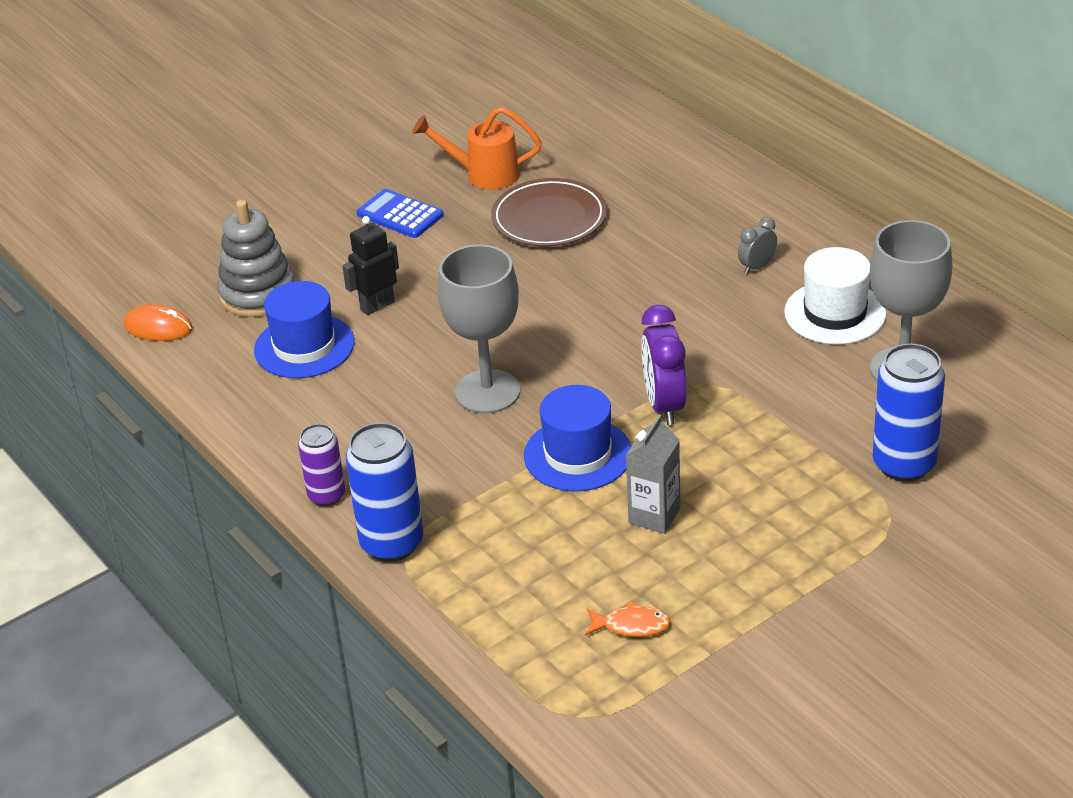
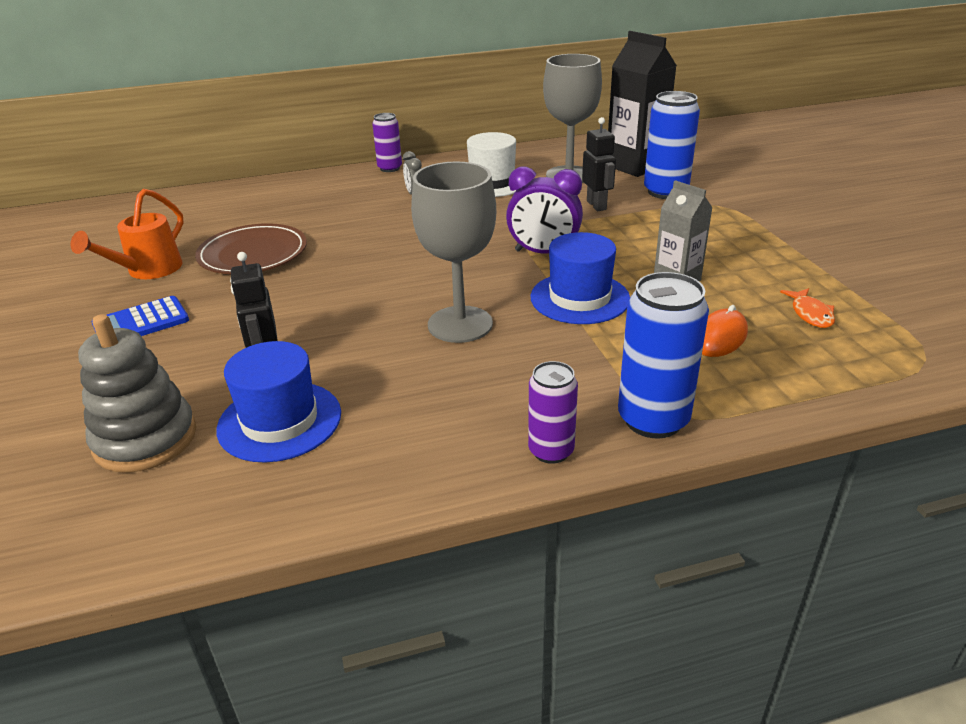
camera: 70 degrees left, 5 degrees down
(158, 328) = (103, 542): orange mouse -> orange mouse (720, 337)
(631, 625) = (810, 314): orange fish -> orange fish turned 150 degrees clockwise
(820, 415) = (596, 205): none -> black robot
(822, 221) = (390, 168): none -> purple can
(980, 420) = (635, 166): none -> black carton

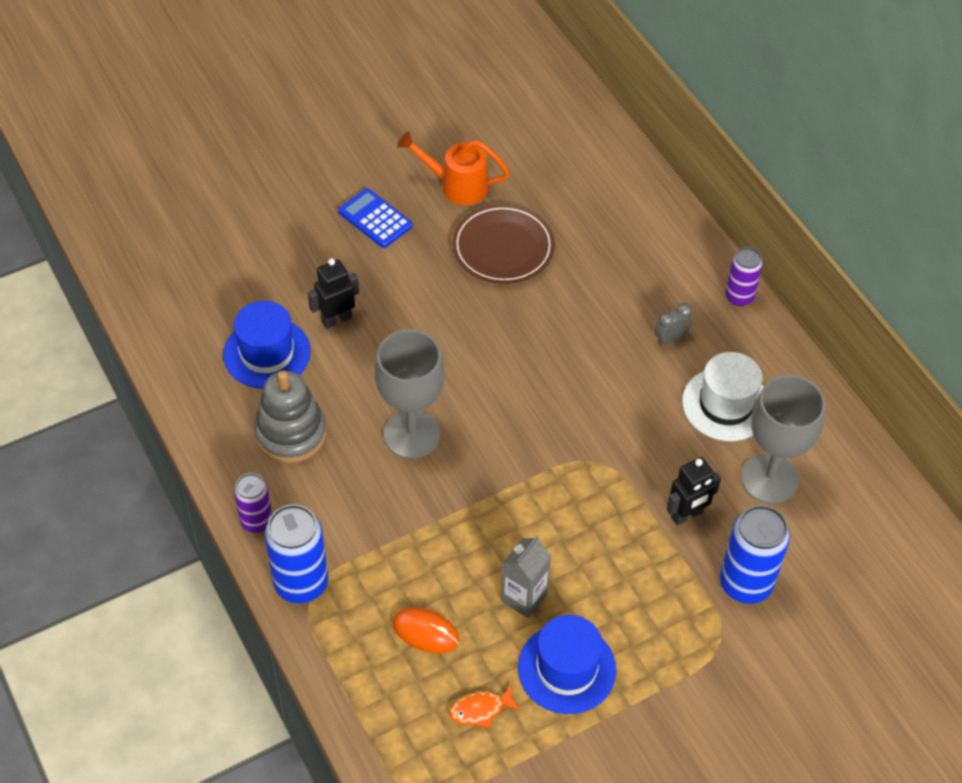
camera: 75 degrees right, 20 degrees up
(145, 439) = (238, 286): grey stacking toy -> grey stacking toy (291, 433)
(543, 253) = (558, 478): purple clock -> none
(579, 298) = (474, 518): blue hat -> blue hat (566, 668)
(635, 166) = (822, 548): black carton -> none

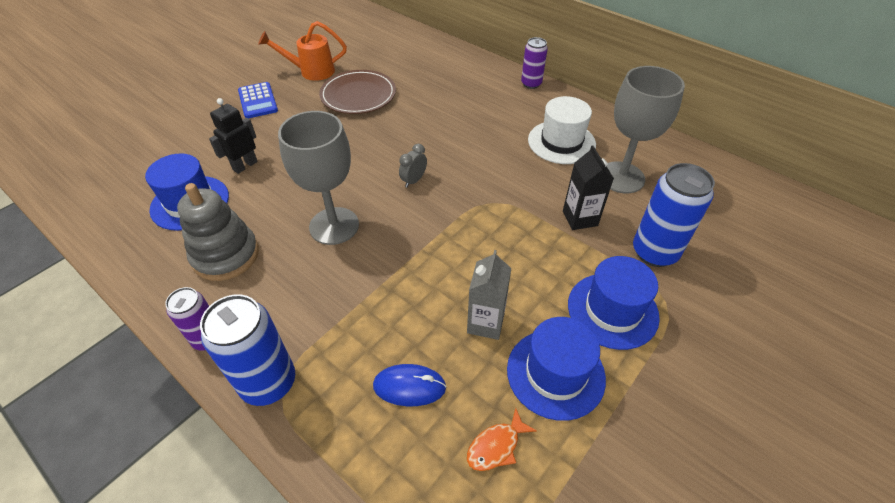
camera: 20 degrees left, 5 degrees down
(375, 219) = (258, 101): blue calculator -> blue calculator turned 135 degrees counterclockwise
(425, 632) = (409, 386): orange mouse -> blue mouse
(659, 629) = (612, 310): none -> blue hat
(670, 338) = (500, 116): grey clock -> grey clock (414, 180)
(687, 515) = (580, 218): black robot -> black carton

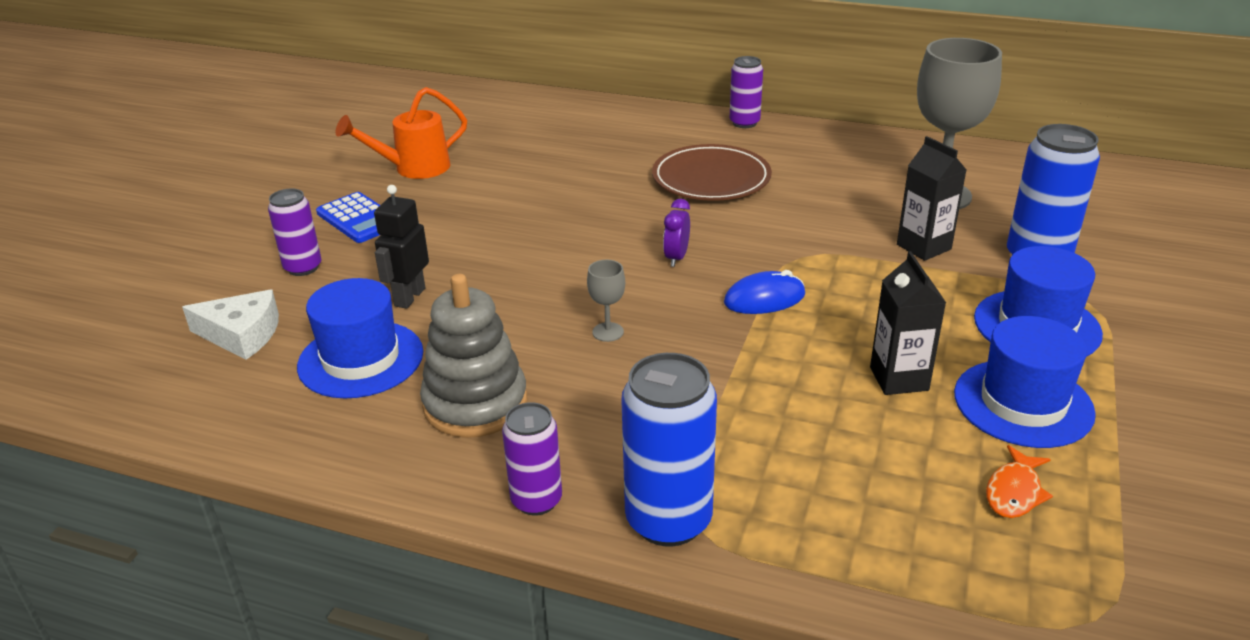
camera: 20 degrees left, 15 degrees down
(145, 166) = (242, 334): none -> white cheese
(206, 128) = (303, 267): none -> purple can
(334, 226) = (608, 332): grey goblet -> grey goblet, size x0.42
(358, 95) = (511, 182): brown plate -> brown plate (711, 178)
(409, 386) = (859, 468): blue mouse -> blue mouse (764, 299)
(414, 180) = (676, 258): grey clock -> purple clock
(485, 323) = (899, 379): grey carton -> black carton
(561, 142) = (836, 176): white hat -> none

